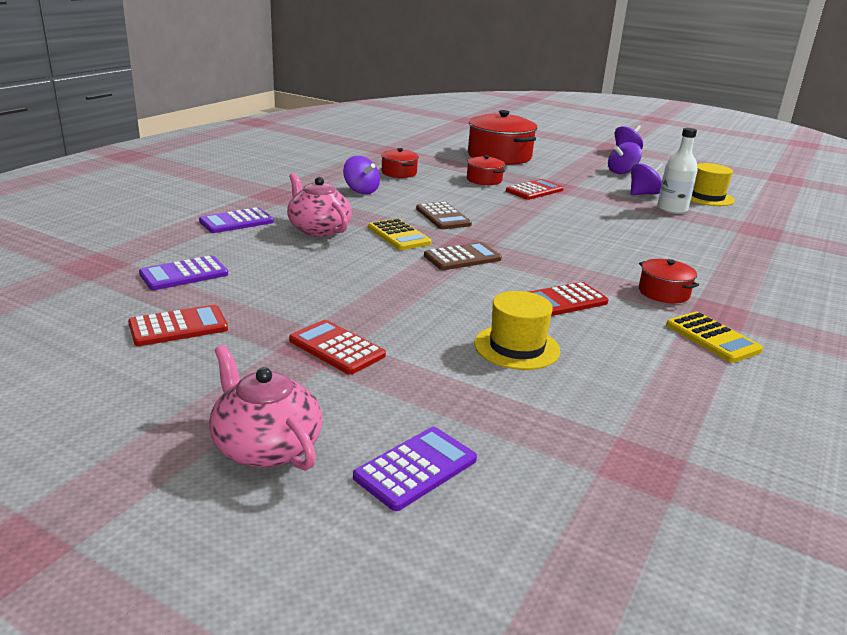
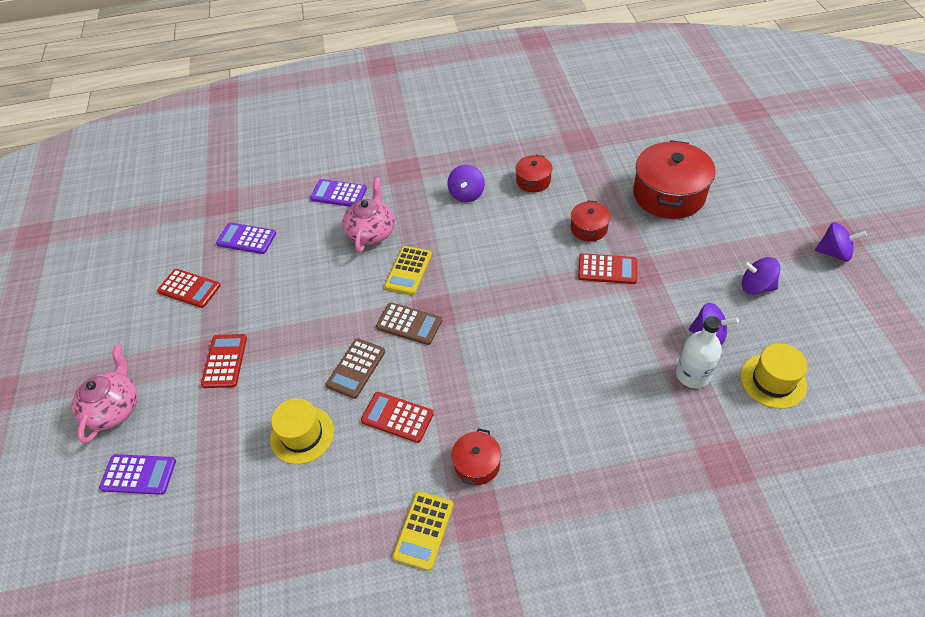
camera: 55 degrees right, 25 degrees up
(443, 217) = (472, 264): brown calculator -> brown calculator (356, 368)

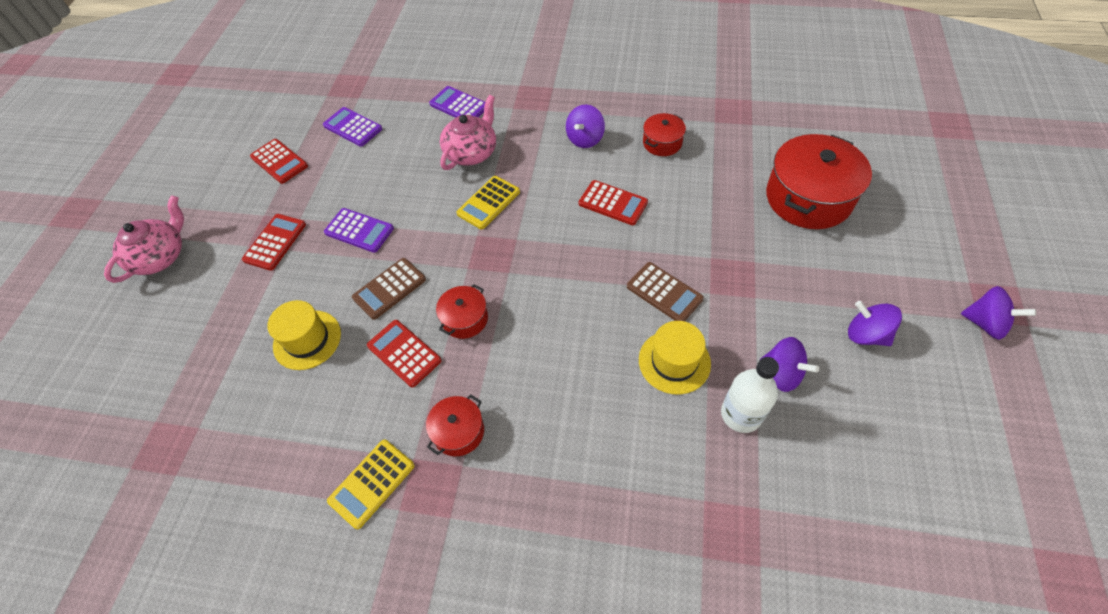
camera: 20 degrees right, 5 degrees up
(138, 474) = (148, 328): purple calculator -> purple calculator (359, 231)
(409, 324) = (462, 259): brown calculator -> brown calculator (664, 293)
(588, 228) = (698, 211): red pot -> red pot (465, 319)
(607, 269) = (698, 262): red calculator -> red calculator (613, 203)
(773, 381) = (836, 454): yellow hat -> yellow hat (674, 361)

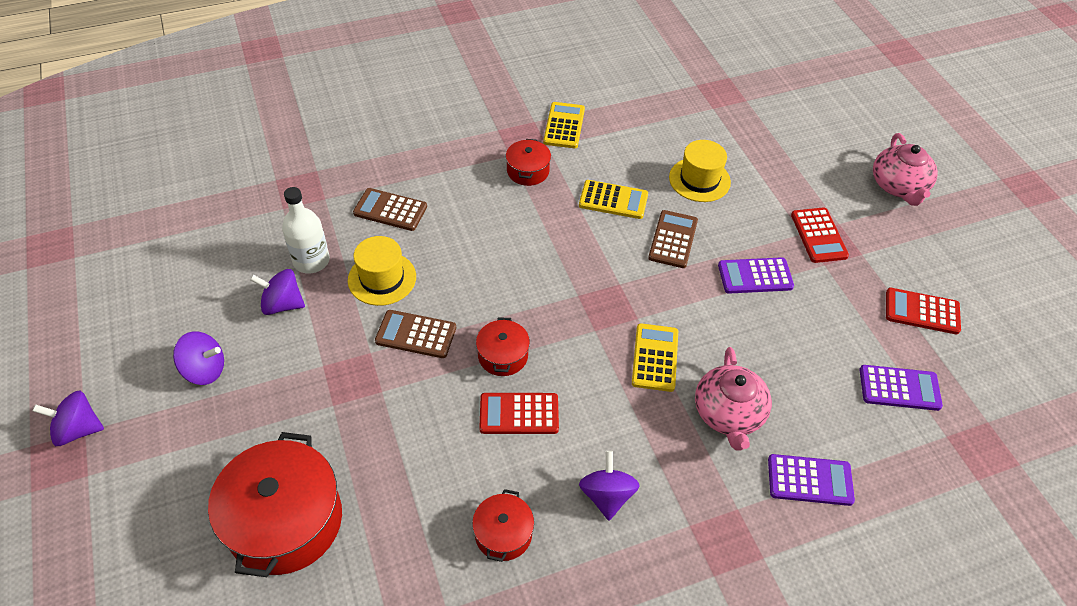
camera: 145 degrees right, 5 degrees down
(404, 353) = (613, 200): red calculator -> yellow calculator
(465, 319) = (585, 242): red pot -> red pot (503, 356)
(634, 446) = (390, 210): none -> brown calculator

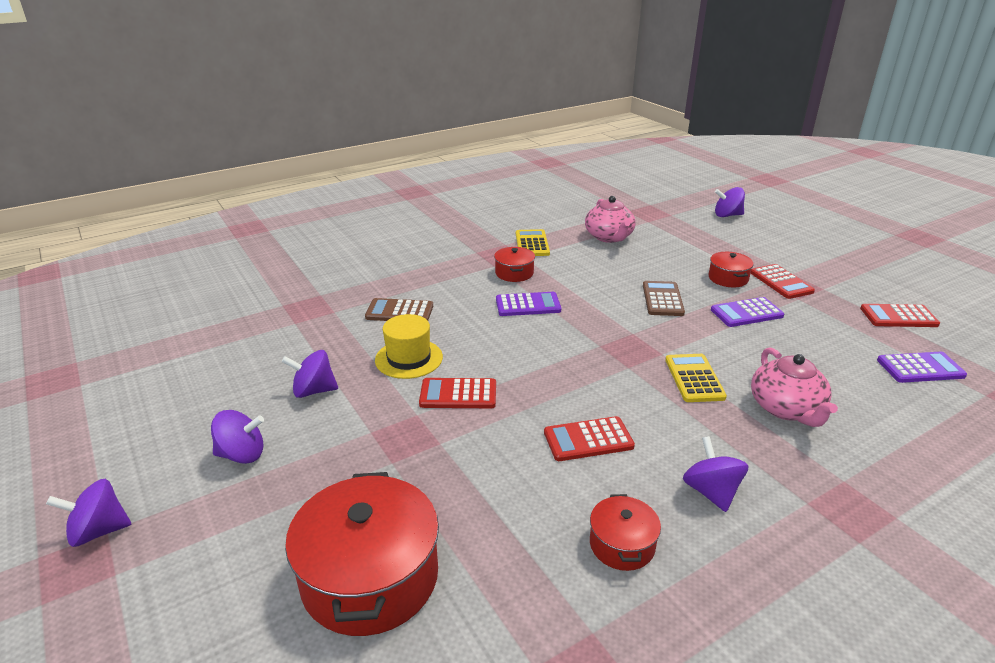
camera: 10 degrees left, 20 degrees down
(311, 261) = (334, 355): white bottle -> none
(416, 334) = (458, 394): brown calculator -> red calculator
(503, 356) = (551, 398): red pot -> red pot (728, 278)
(613, 200) = (597, 282): yellow calculator -> none
(699, 180) = (662, 261): yellow hat -> none
(810, 480) = (894, 446): purple calculator -> purple calculator (528, 305)
(813, 112) = (727, 215): none -> purple spinning top
(898, 186) = (822, 247): pink teapot -> pink teapot (609, 237)

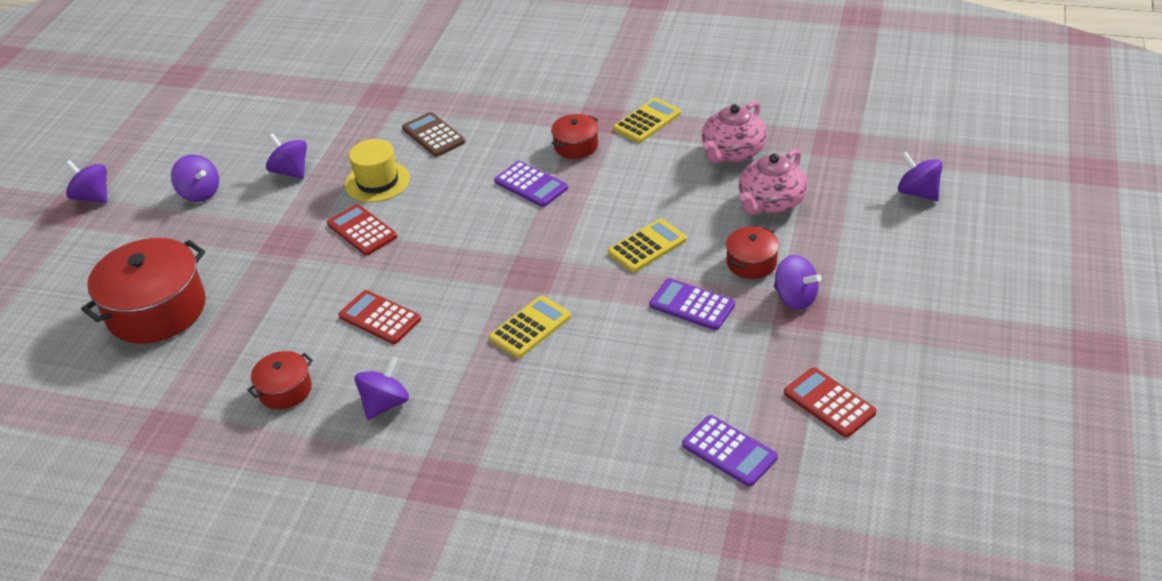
camera: 50 degrees right, 10 degrees up
(662, 299) = (647, 246): brown calculator -> yellow calculator
(781, 282) = (795, 298): red calculator -> purple spinning top
(786, 408) = (547, 396): pink teapot -> pink teapot (771, 202)

